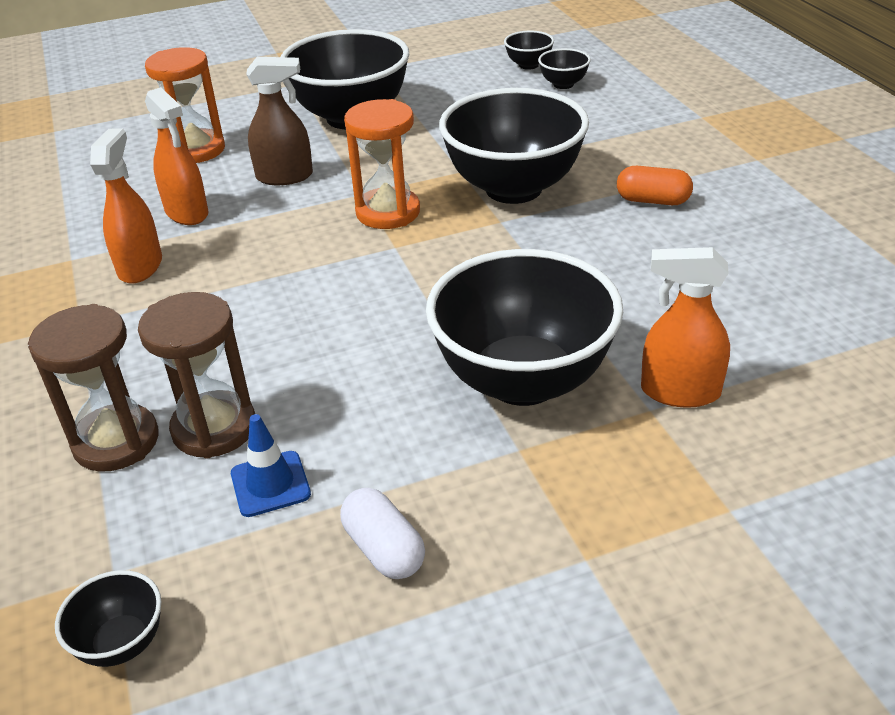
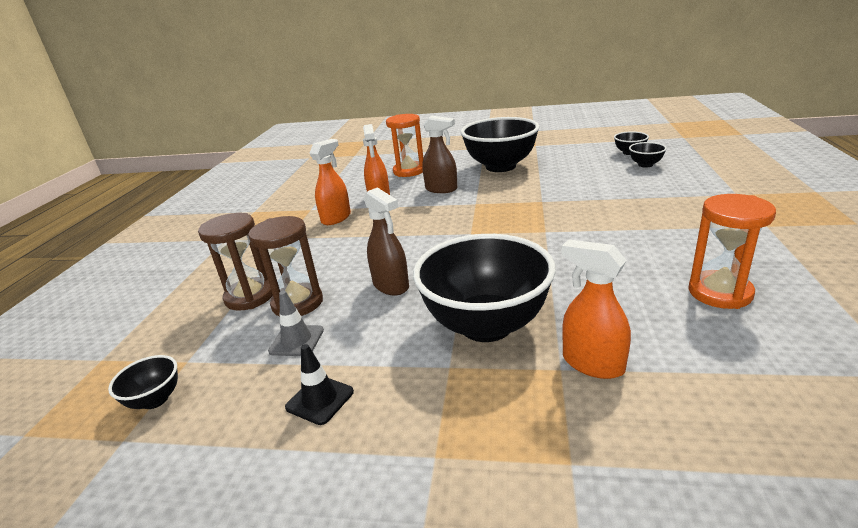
camera: 30 degrees right, 10 degrees down
(270, 484) = (296, 341): blue traffic cone -> grey traffic cone
(342, 360) = (391, 285): none -> brown spray bottle
(384, 549) = (320, 399): white capsule -> black traffic cone
(388, 212) = (481, 215): orange hourglass -> orange hourglass (720, 292)
(513, 189) = (568, 215): black bowl -> none
(652, 201) = (661, 237): orange capsule -> none

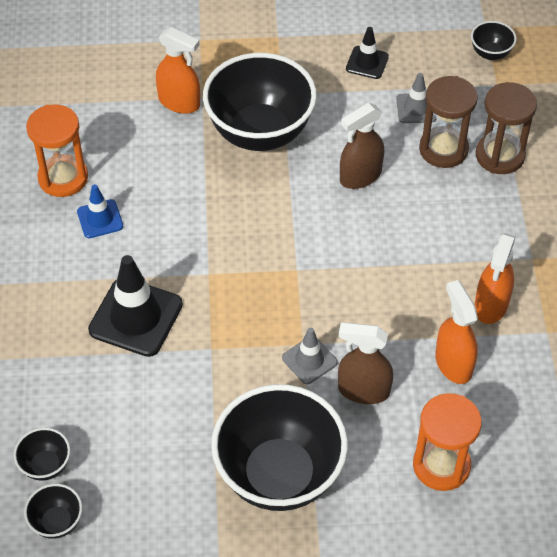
camera: 165 degrees right, 25 degrees up
(391, 285) = (360, 176): brown spray bottle -> brown spray bottle turned 75 degrees counterclockwise
(472, 198) = (309, 360): none -> grey traffic cone
(603, 212) = (136, 317): none -> black traffic cone
(659, 262) = (100, 219): none -> blue traffic cone

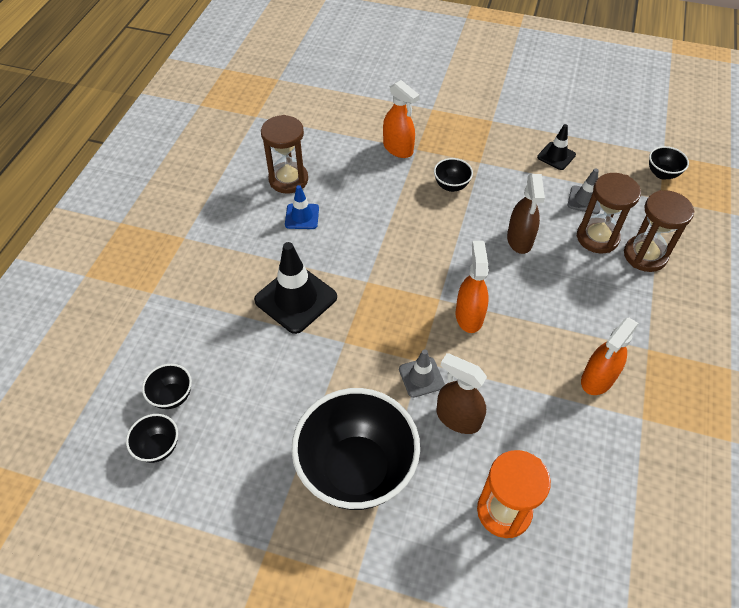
camera: 20 degrees right, 0 degrees up
(63, 178) = (288, 179): orange hourglass -> brown hourglass
(260, 133) = (451, 186): black bowl -> black bowl, size x0.43
(360, 176) = (519, 240): brown spray bottle -> brown spray bottle turned 75 degrees counterclockwise
(453, 363) = (546, 420): orange spray bottle -> orange spray bottle (469, 316)

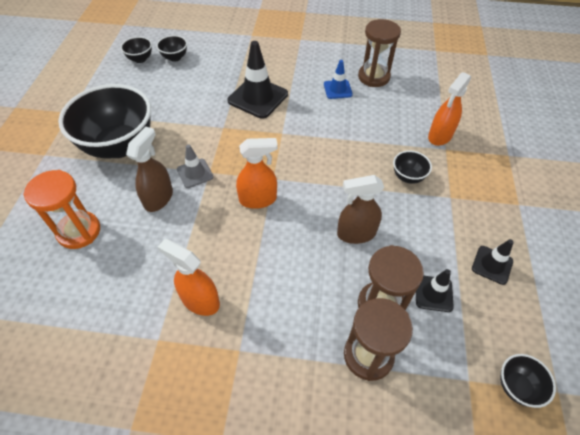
camera: 80 degrees right, 0 degrees up
(585, 200) = (433, 293): grey traffic cone -> black traffic cone

